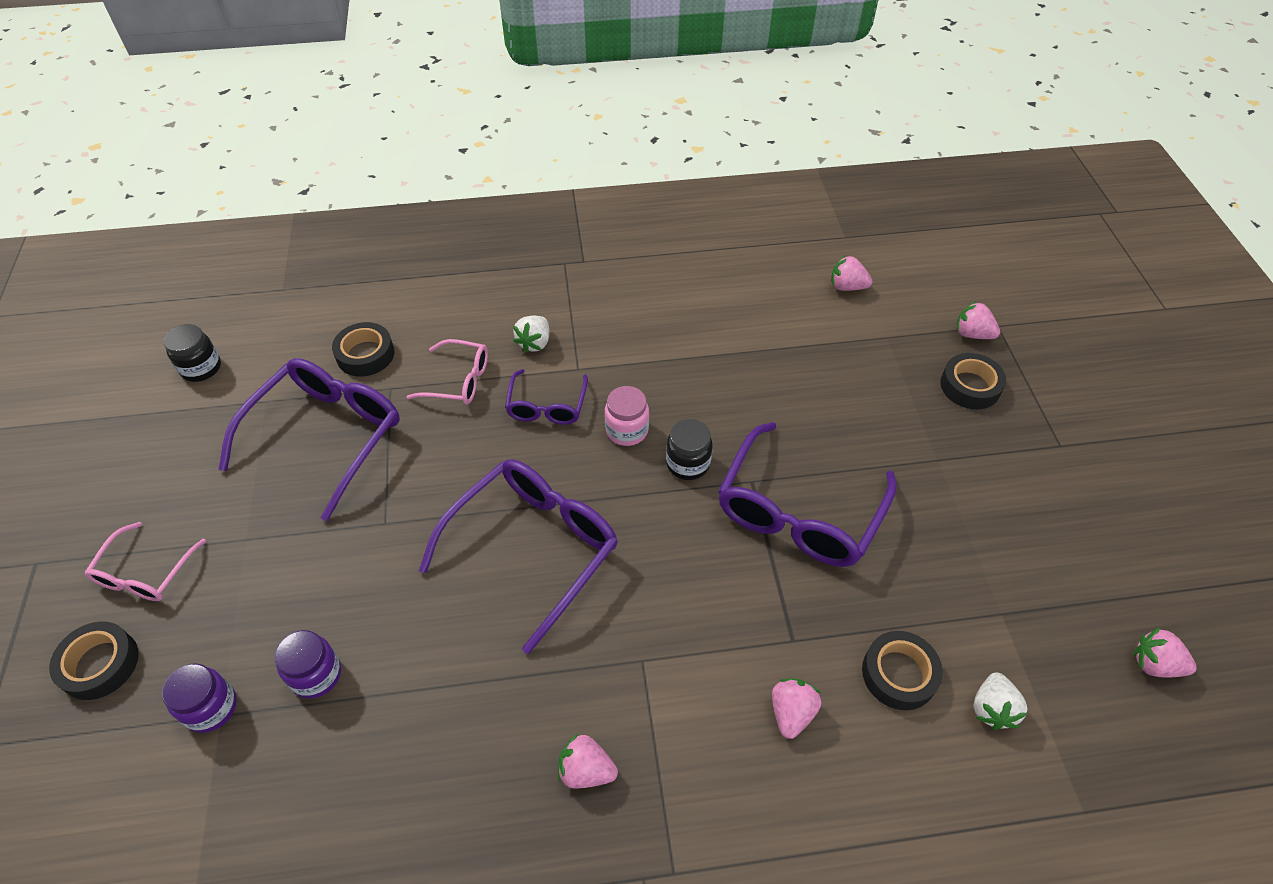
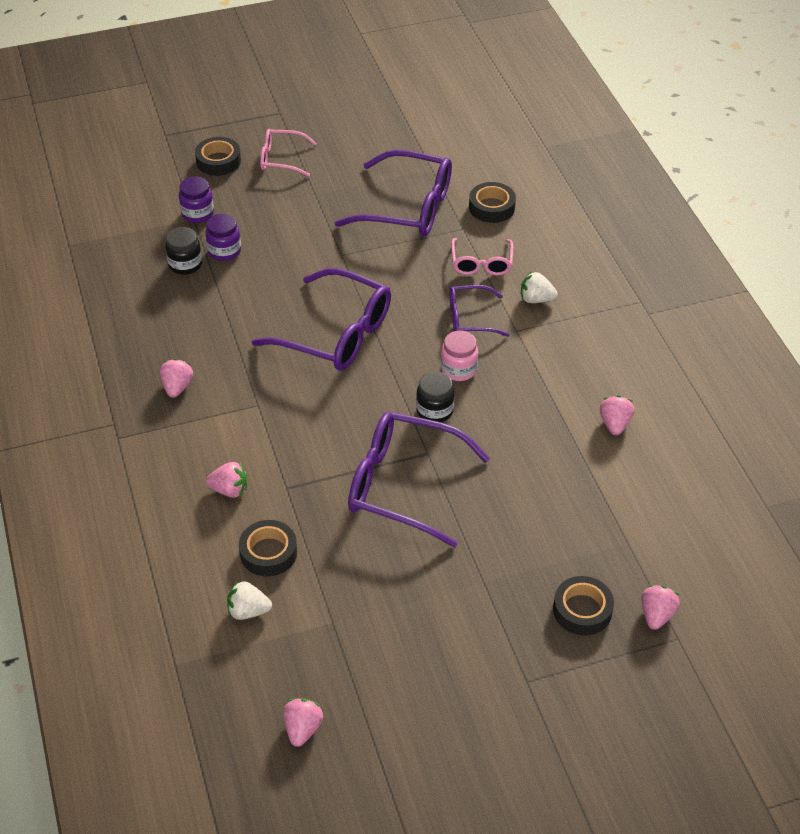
camera: 80 degrees right, 5 degrees down
(201, 368) = (452, 130): black jar -> black jar (185, 265)
(847, 287) = (688, 510): pink strawberry -> pink strawberry (615, 424)

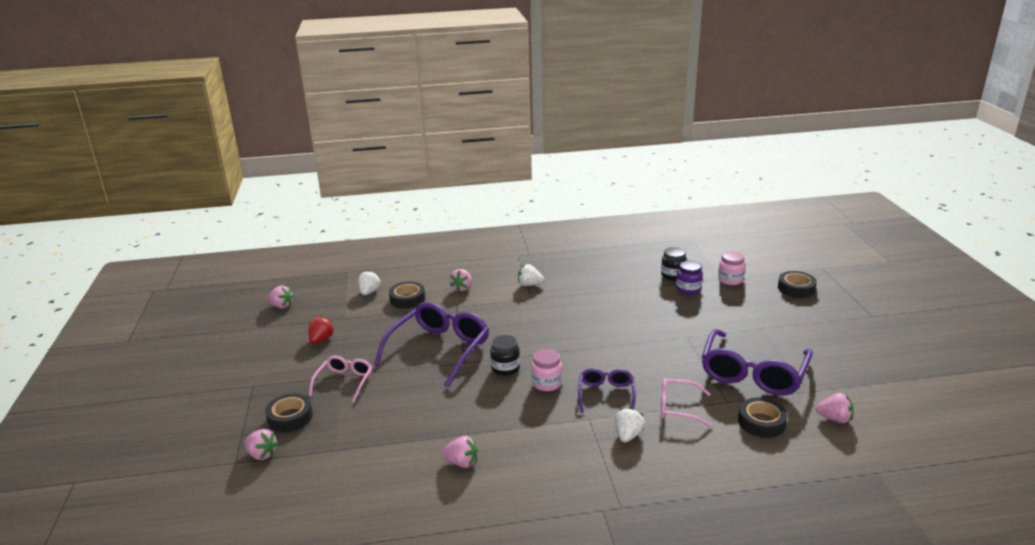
camera: 100 degrees right, 20 degrees down
(177, 387) = (554, 272): pink strawberry -> pink strawberry (834, 418)
(197, 213) = (730, 280): purple jar -> pink jar
(216, 411) = (529, 284): none -> white strawberry
(281, 159) = (807, 315): pink glasses -> pink glasses (344, 382)
(336, 334) = (595, 330): purple glasses -> none
(397, 634) = (321, 339): none -> red strawberry

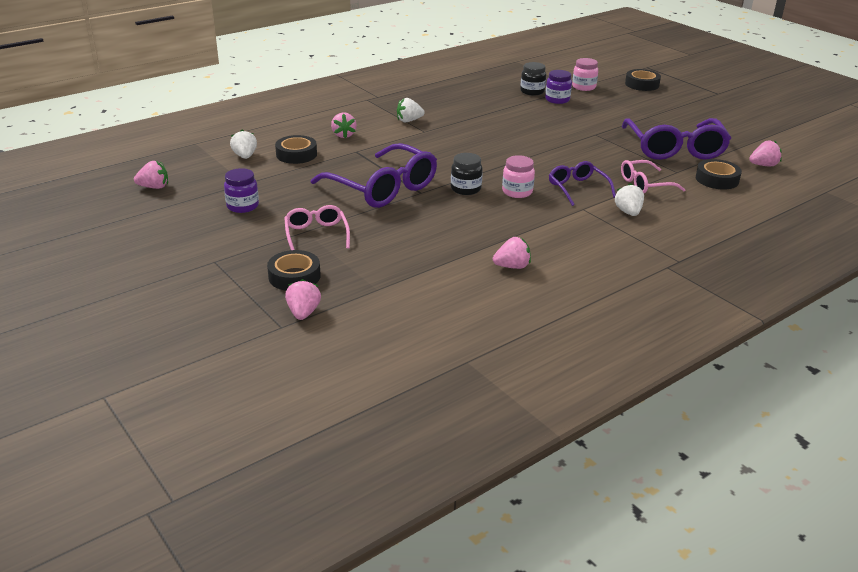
camera: 30 degrees left, 5 degrees up
(262, 454) = (303, 313): pink strawberry -> pink strawberry turned 90 degrees counterclockwise
(321, 339) = (242, 206): red strawberry -> purple jar
(439, 349) = (383, 188): purple glasses -> purple glasses turned 135 degrees clockwise

